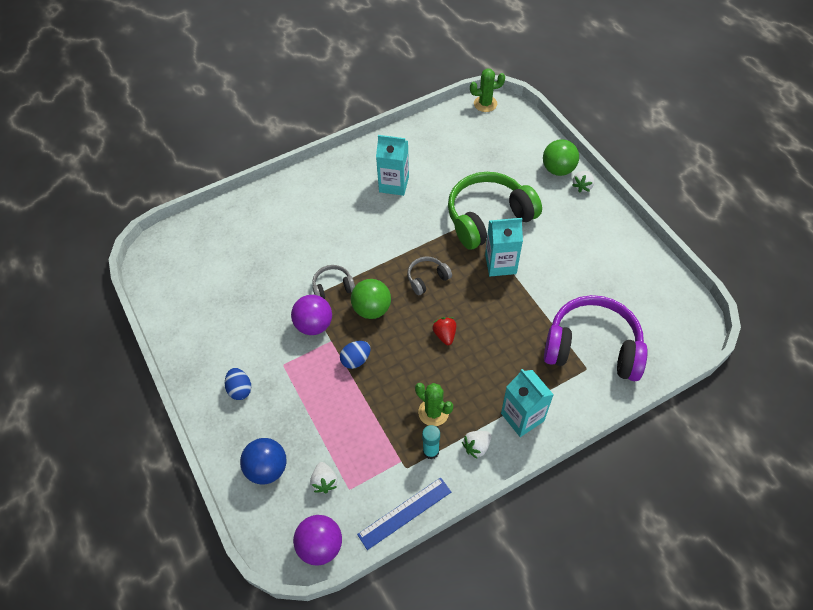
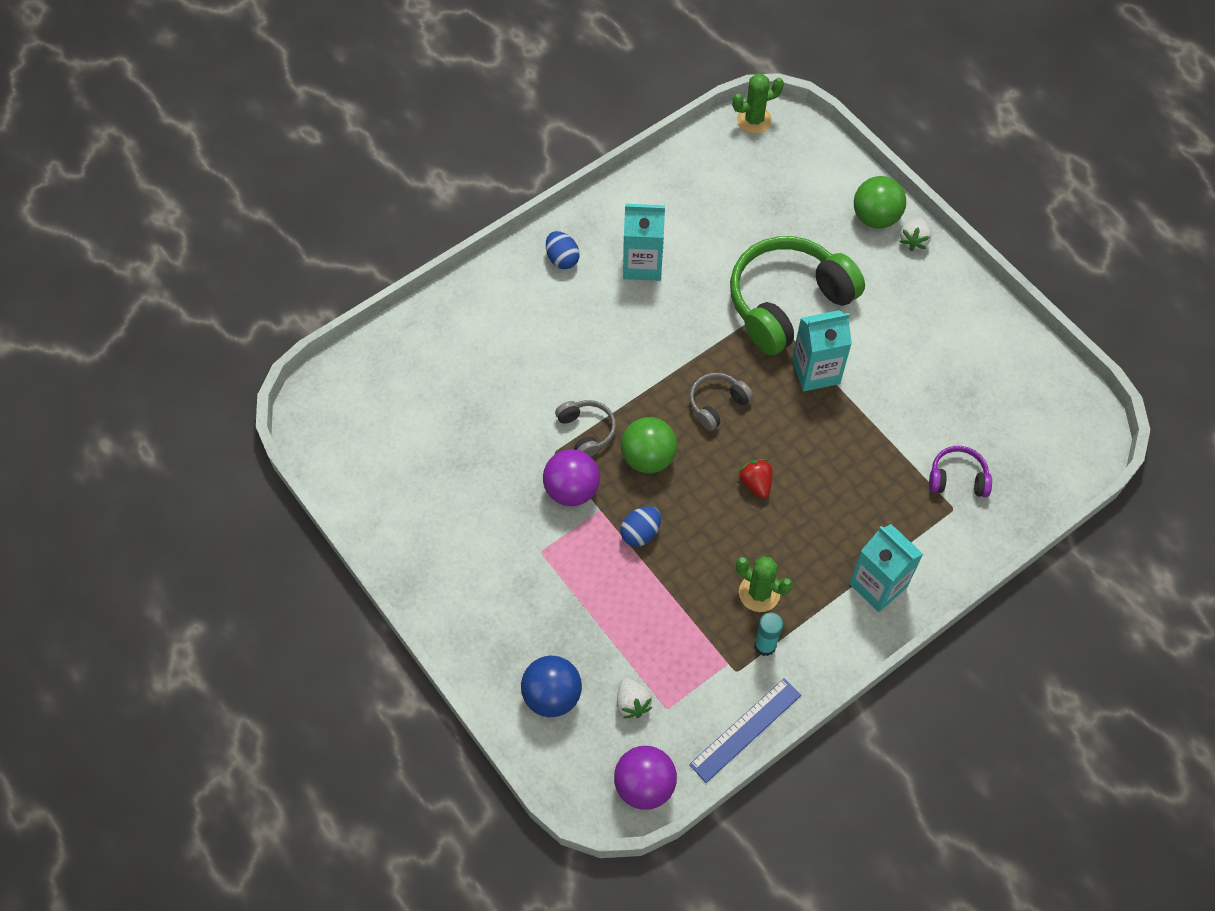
camera: 10 degrees left, 5 degrees up
(240, 389) = (489, 593): blue egg -> blue egg (562, 259)
(333, 287) = (586, 431): grey headphones -> grey headphones turned 90 degrees clockwise
(476, 447) = (824, 632): white strawberry -> none
(592, 347) = (957, 478): purple headphones -> purple headphones, size x0.46

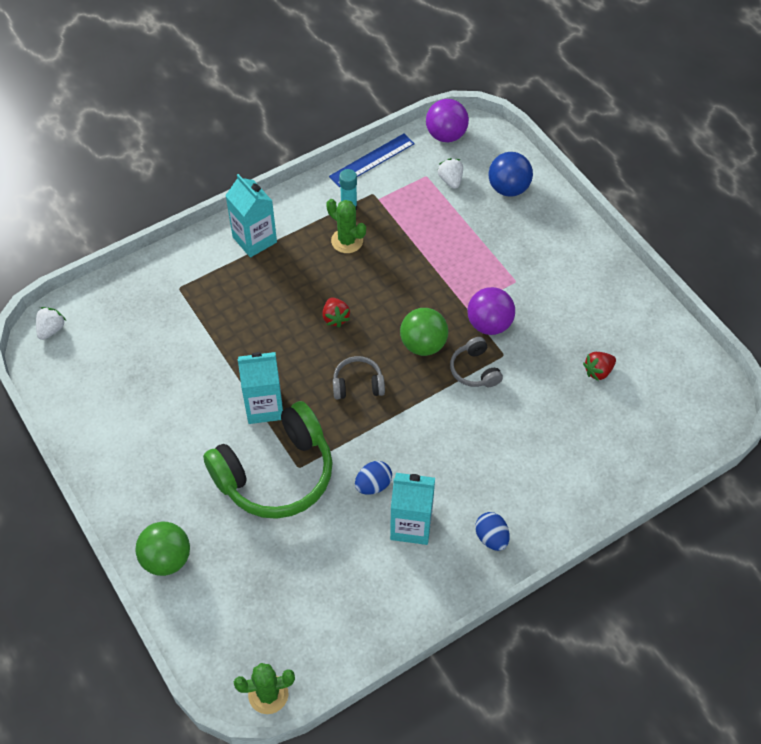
camera: 175 degrees left, 5 degrees down
(445, 441) = (598, 371): none -> red strawberry
(640, 533) = (435, 288): blue egg -> blue egg (373, 485)
(717, 404) = (358, 384): grey headphones -> grey headphones turned 150 degrees counterclockwise
(913, 240) = (136, 529): white strawberry -> white strawberry (51, 329)
(957, 478) = (168, 310): purple headphones -> none

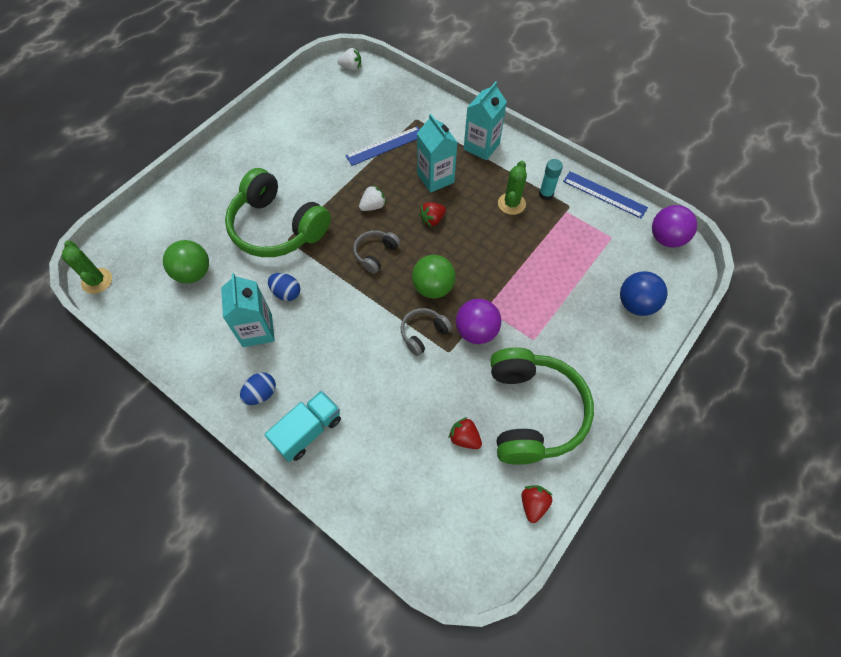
camera: 70 degrees right, 5 degrees up
(166, 559) = (191, 188): green ball -> green ball (193, 273)
(205, 331) = (385, 146): none -> blue ruler
(264, 406) = (333, 201): turquoise carton -> turquoise carton (435, 178)
(358, 384) = (375, 254): grey headphones -> grey headphones turned 120 degrees counterclockwise
(450, 180) = (617, 256): white strawberry -> white strawberry (373, 206)
(548, 503) = (308, 431): none -> turquoise truck
(590, 309) = (532, 412): none -> green headphones
(675, 340) = (533, 504): none -> red strawberry

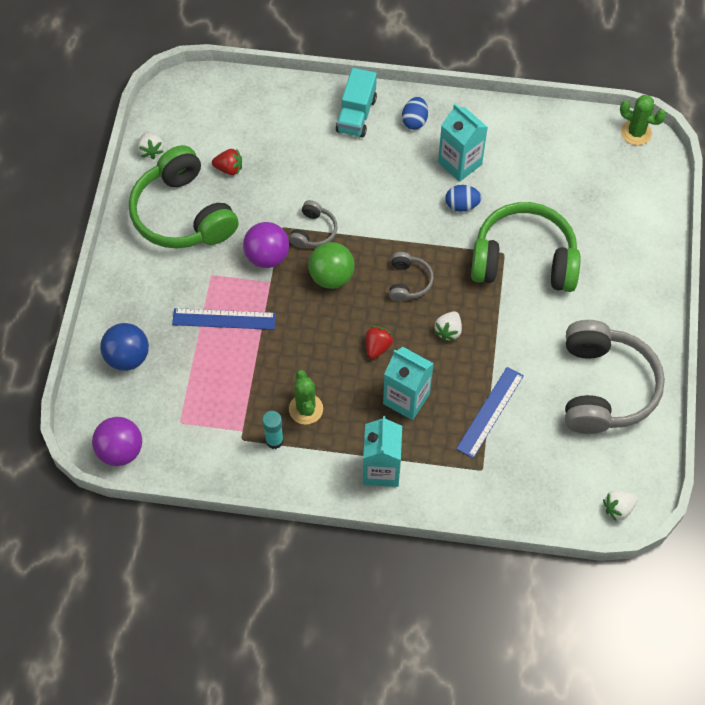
camera: 150 degrees right, 0 degrees up
(193, 273) = (560, 180): green ball -> none
(300, 126) = (604, 387): none -> grey headphones
(533, 504) = (151, 150): red strawberry -> white strawberry
(604, 194) = (209, 474): blue ruler -> blue ruler (224, 319)

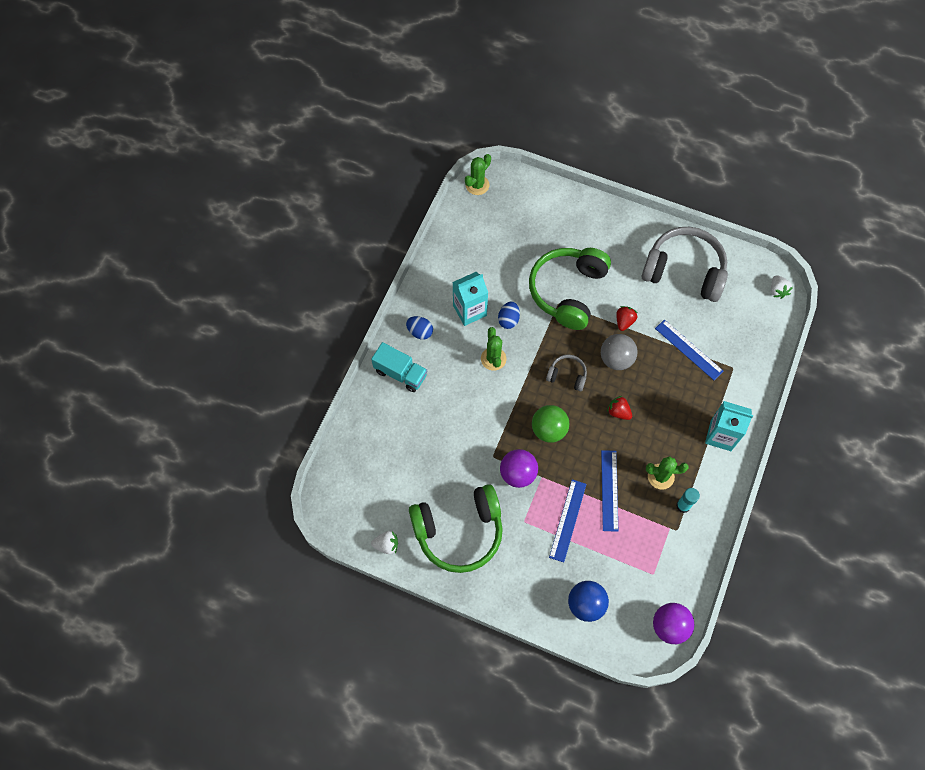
camera: 75 degrees left, 5 degrees up
(229, 169) = (424, 484): red strawberry -> red strawberry (624, 321)
(273, 356) = (609, 490): none -> blue ruler
(313, 231) = (503, 433): grey headphones -> none
(405, 201) = (493, 359): none -> green cactus
(406, 399) = (666, 403): turquoise carton -> none
(448, 331) = (616, 359): white strawberry -> grey ball

